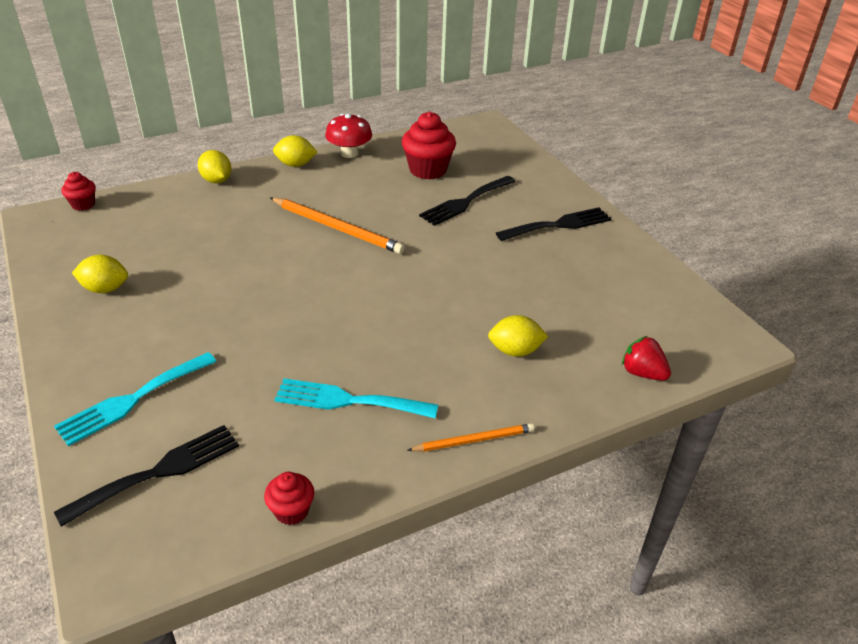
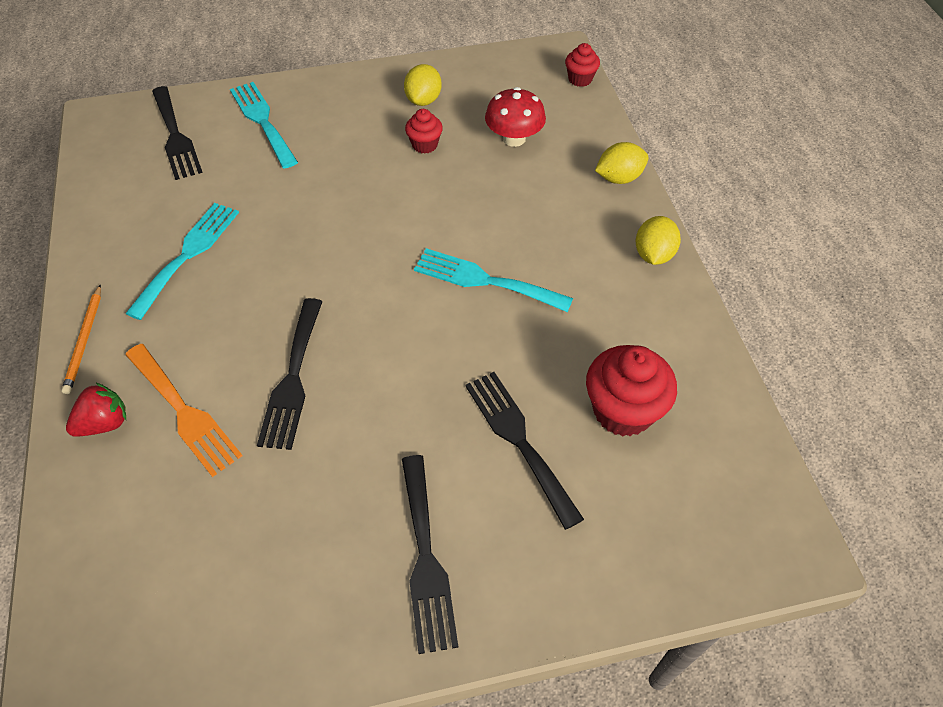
camera: 105 degrees right, 15 degrees up
(291, 511) = (90, 206): red cupcake -> red cupcake (424, 145)
(337, 228) = (484, 280): orange pencil -> turquoise fork
(349, 153) = (683, 318): red mushroom -> red mushroom (514, 138)
(460, 302) = (293, 379): none -> black fork
(515, 351) = (184, 412): yellow lemon -> orange fork
(642, 373) = (79, 542): red strawberry -> red strawberry (105, 423)

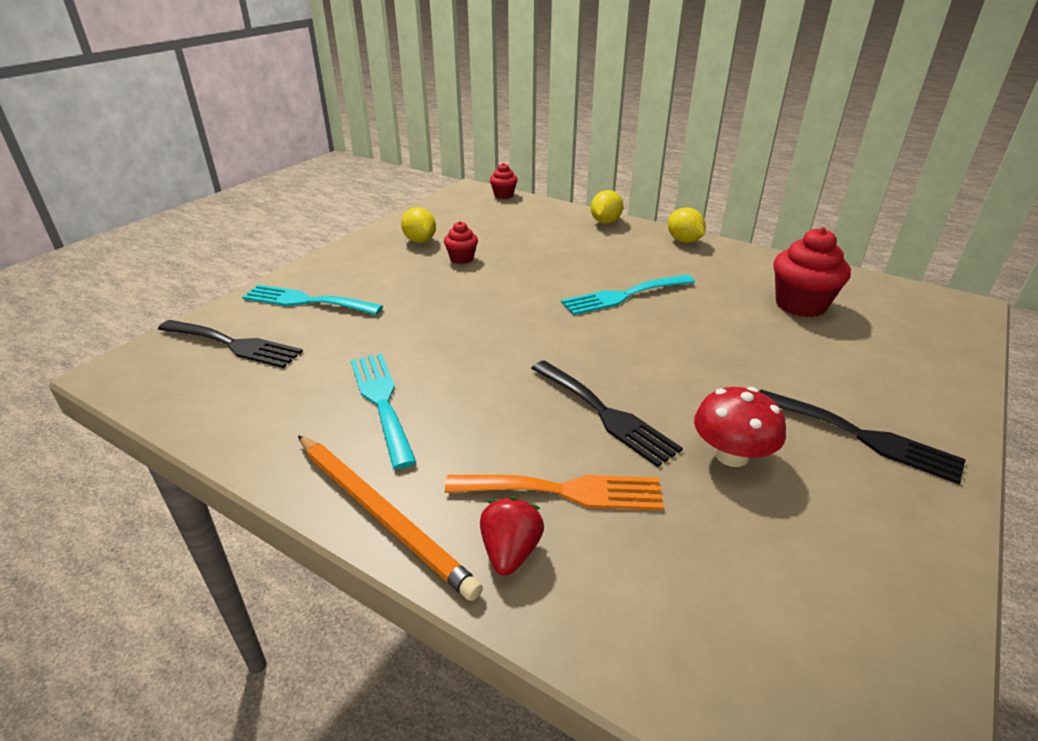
camera: 45 degrees left, 20 degrees down
(84, 341) = (382, 514): orange pencil -> orange pencil, size x1.70
(514, 138) = (514, 232): red mushroom -> red mushroom (731, 455)
(518, 440) = (786, 349): black fork -> none

